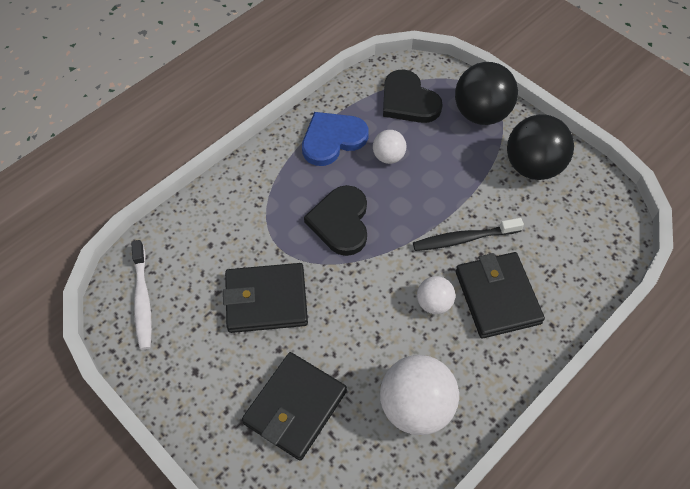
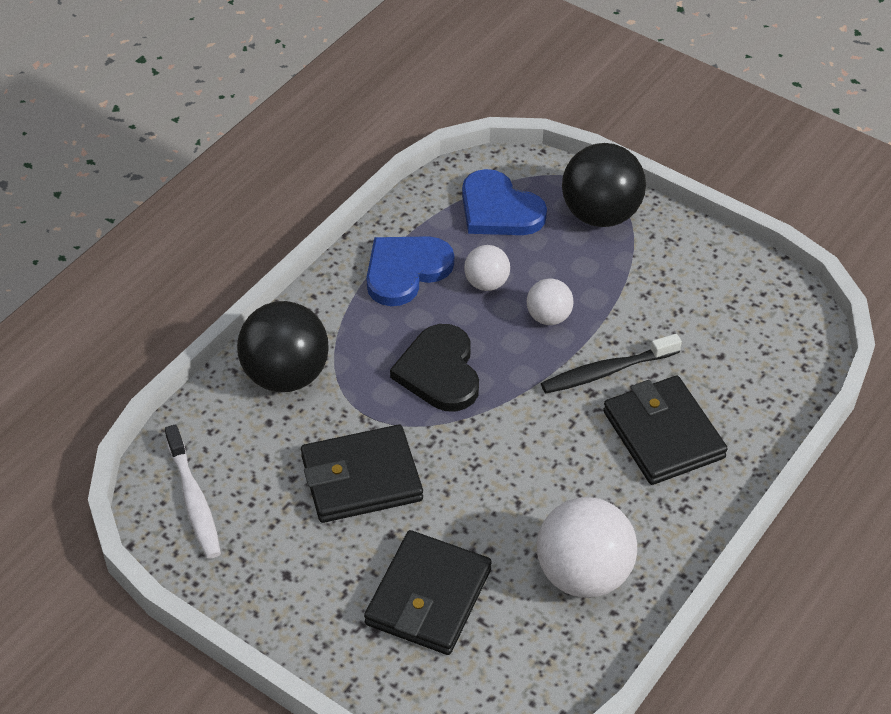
camera: 10 degrees left, 10 degrees down
(408, 101) = (499, 209): black heart -> blue heart
(434, 303) = (582, 452): white ball -> white ball (548, 317)
(532, 166) = (681, 272): black ball -> black ball (286, 375)

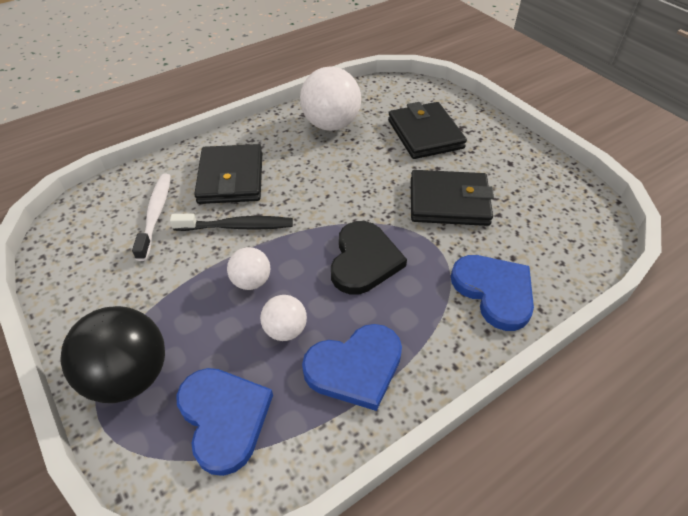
camera: 160 degrees left, 0 degrees up
(194, 500) = (574, 217): white toothbrush -> white toothbrush (155, 214)
(286, 375) = (494, 291): black ball -> blue heart
(428, 597) = (425, 134): black wallet -> black wallet turned 60 degrees counterclockwise

